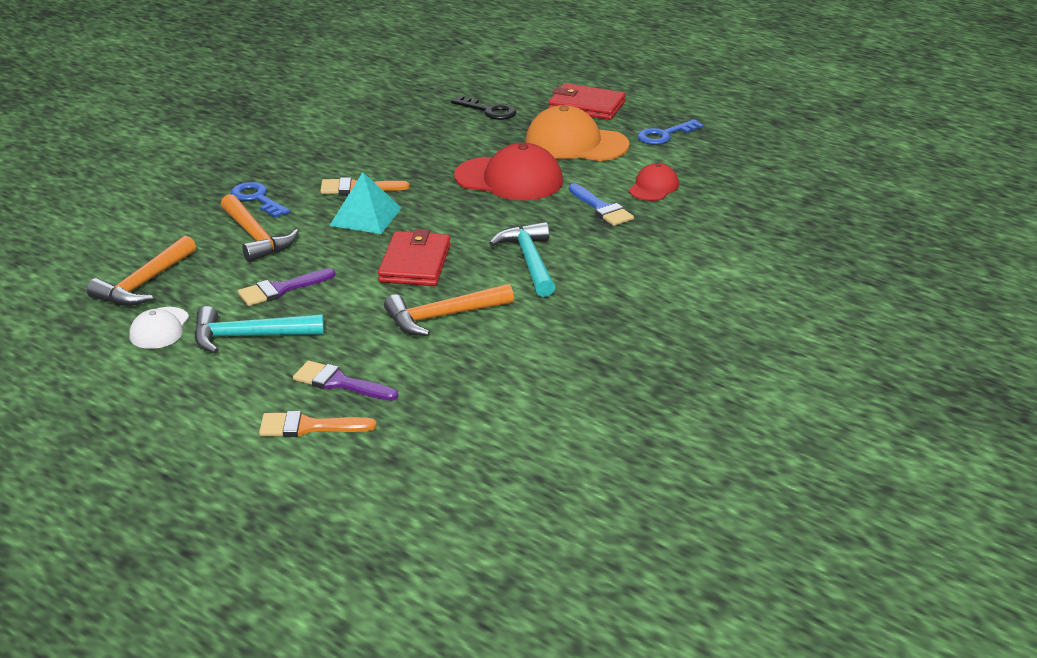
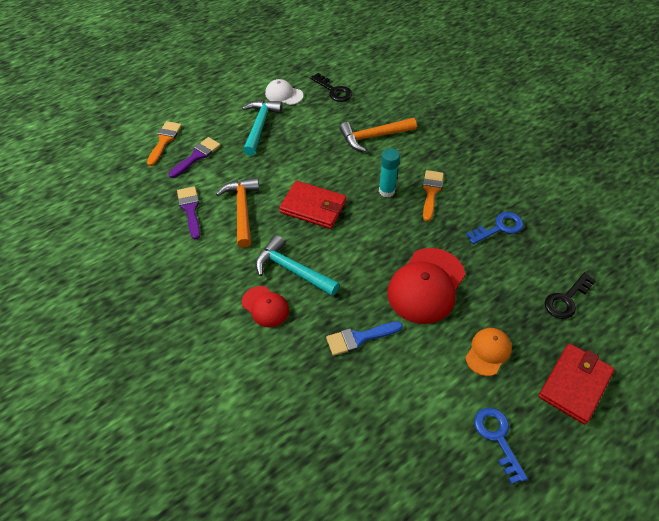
camera: 105 degrees right, 20 degrees up
(144, 283) = (334, 90): orange hammer -> black key
(257, 199) = (426, 141): blue key -> blue key (499, 227)
(281, 289) = (305, 142): purple brush -> purple brush (190, 209)
(365, 216) = (386, 191): turquoise pyramid -> turquoise glue stick
(530, 261) = (292, 270): turquoise hammer -> turquoise hammer turned 150 degrees counterclockwise
(576, 143) = (488, 352): orange cap -> orange cap, size x0.55
(654, 187) = (387, 391): red cap -> red cap (265, 307)

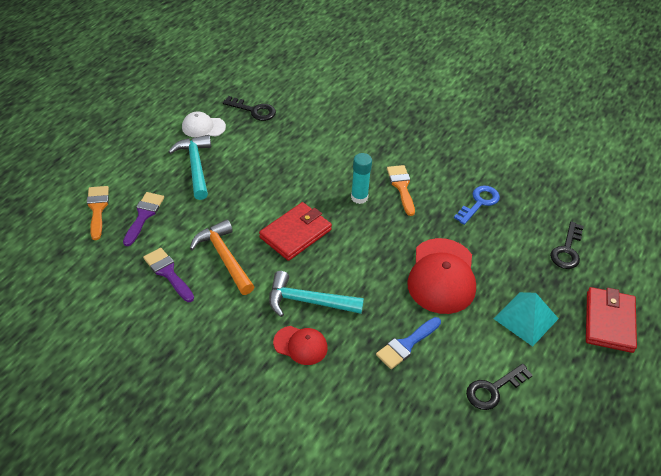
camera: 25 degrees left, 5 degrees down
(313, 207) = (296, 233): red wallet -> red wallet turned 45 degrees counterclockwise
(374, 136) = (319, 147): orange hammer -> none
(419, 409) = (493, 389): none -> black key
(488, 352) = (525, 318): orange cap -> turquoise pyramid
(497, 438) = (570, 390): blue key -> none

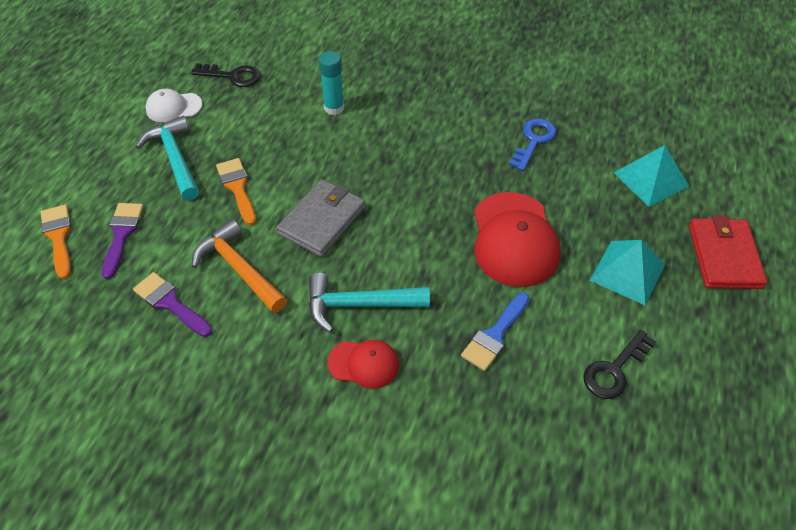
camera: 10 degrees left, 5 degrees up
(296, 233) = (322, 220): red wallet -> grey wallet
(359, 197) = (389, 161): turquoise glue stick -> turquoise glue stick (334, 108)
(401, 187) = (436, 138): orange brush -> orange brush (237, 188)
(567, 250) = (651, 179): black key -> turquoise pyramid

